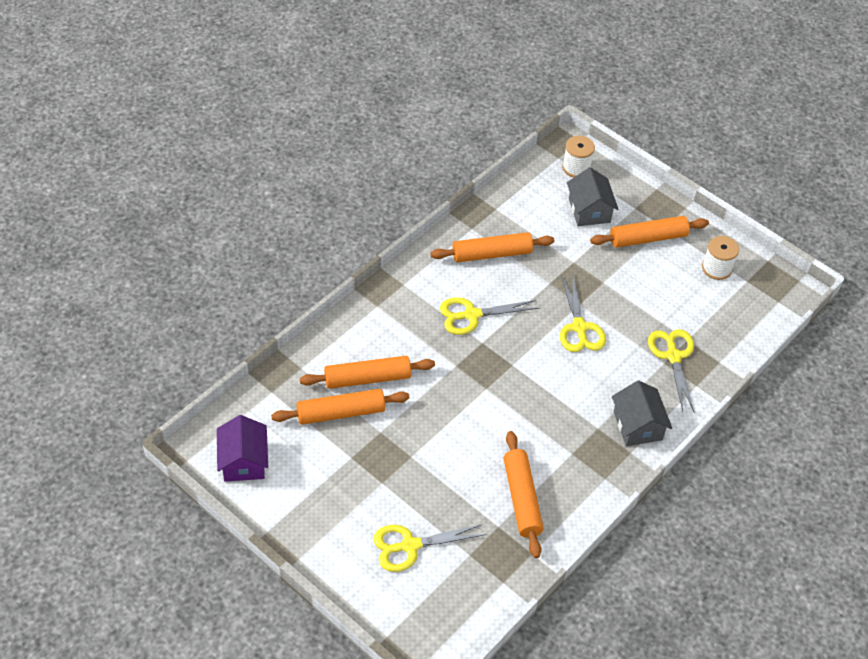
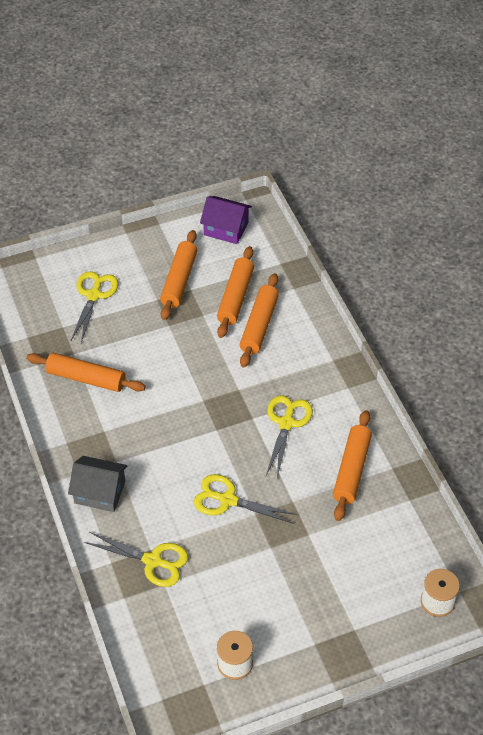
camera: 120 degrees right, 0 degrees up
(589, 210) = (370, 583): grey house -> none
(648, 238) = (307, 619): orange rolling pin -> orange rolling pin (179, 280)

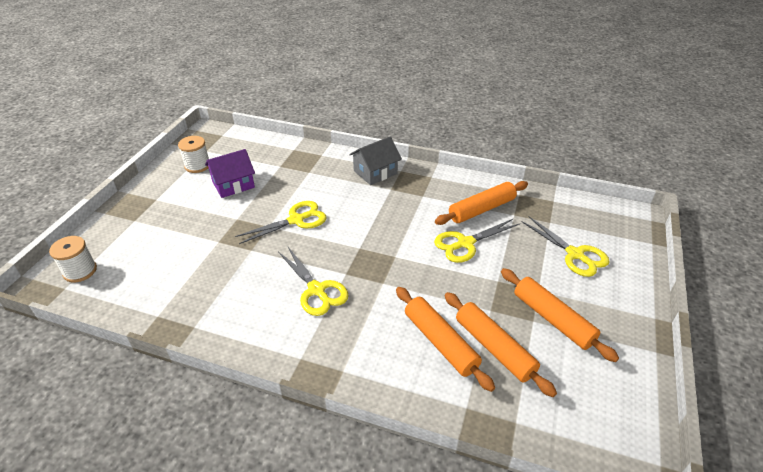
camera: 130 degrees right, 10 degrees down
(153, 561) = (300, 169): yellow scissors -> yellow scissors (465, 243)
(226, 228) = (612, 407): purple house -> purple house (233, 184)
(351, 470) = (228, 299): orange rolling pin -> none

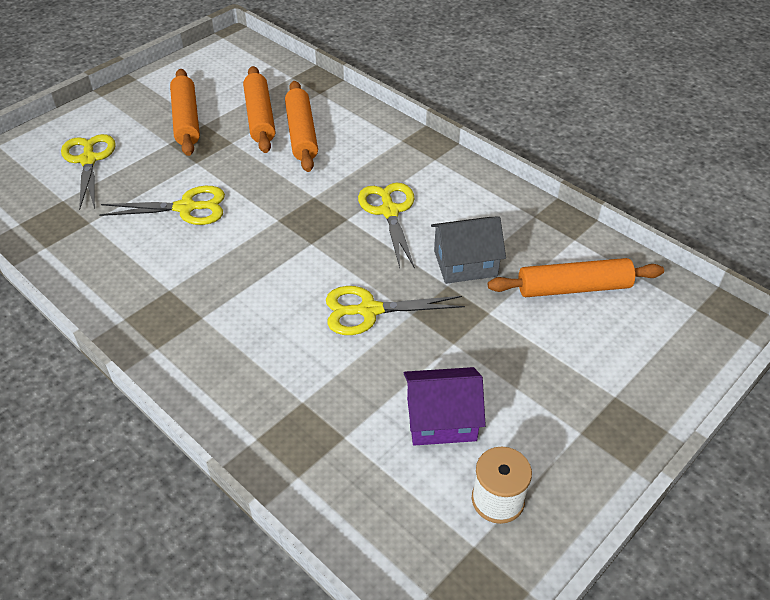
camera: 155 degrees left, 5 degrees up
(80, 271) = (682, 328): white spool -> none
(375, 172) = (197, 359): grey house -> grey house (465, 263)
(481, 209) = (118, 242): orange rolling pin -> orange rolling pin (573, 288)

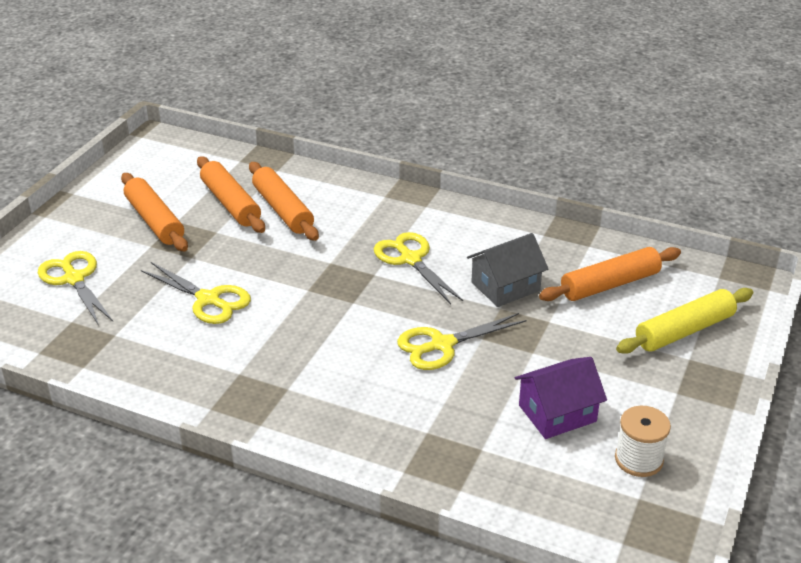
camera: 20 degrees left, 10 degrees down
(186, 208) = (208, 300): yellow scissors -> yellow scissors turned 60 degrees clockwise
(626, 362) = (684, 331): none -> yellow rolling pin

